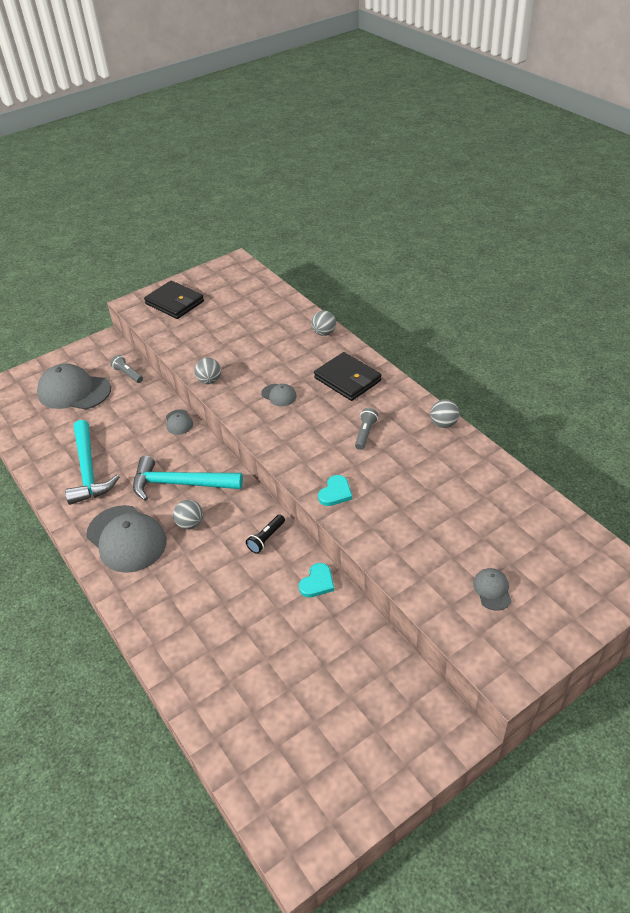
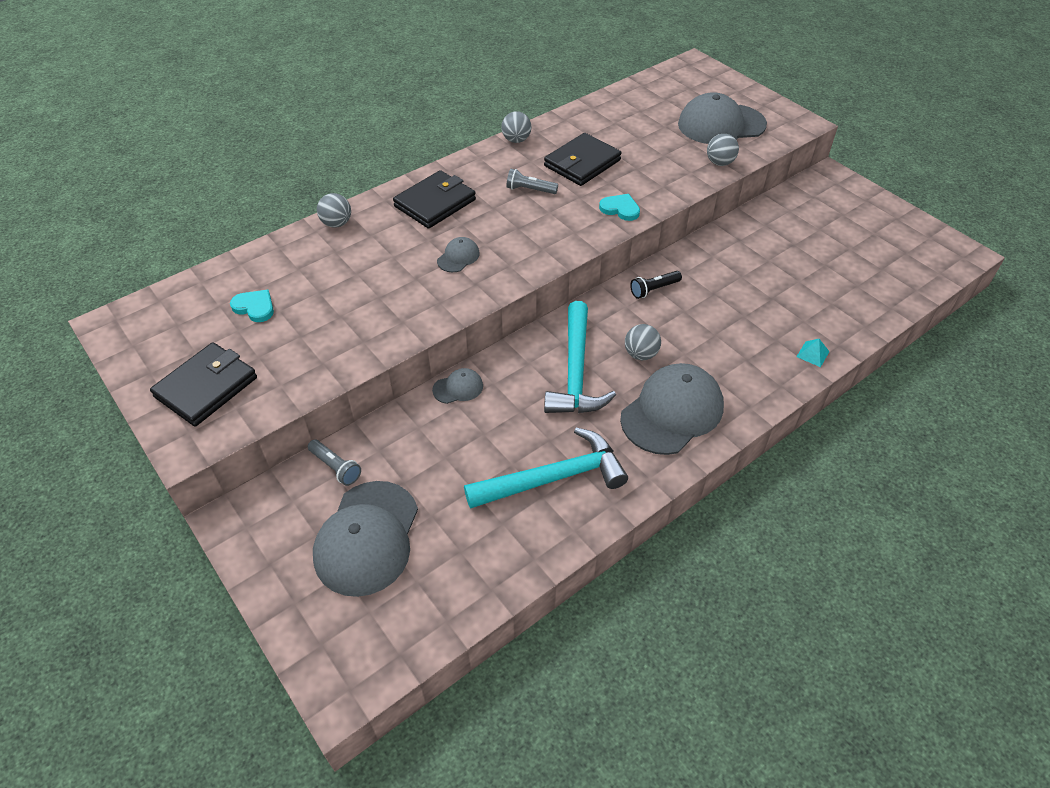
camera: 95 degrees left, 5 degrees up
(128, 374) = (336, 467): grey flashlight -> grey flashlight turned 90 degrees counterclockwise
(166, 649) = (813, 354): none -> turquoise pyramid
(209, 381) = (420, 324): grey ball -> grey ball (720, 163)
(266, 538) = (654, 289): black flashlight -> black flashlight turned 120 degrees clockwise
(317, 582) = (704, 251): turquoise heart -> turquoise heart (255, 307)
(408, 468) = (582, 163): none -> black wallet
(492, 590) = (721, 124): grey cap -> grey cap, size x2.18

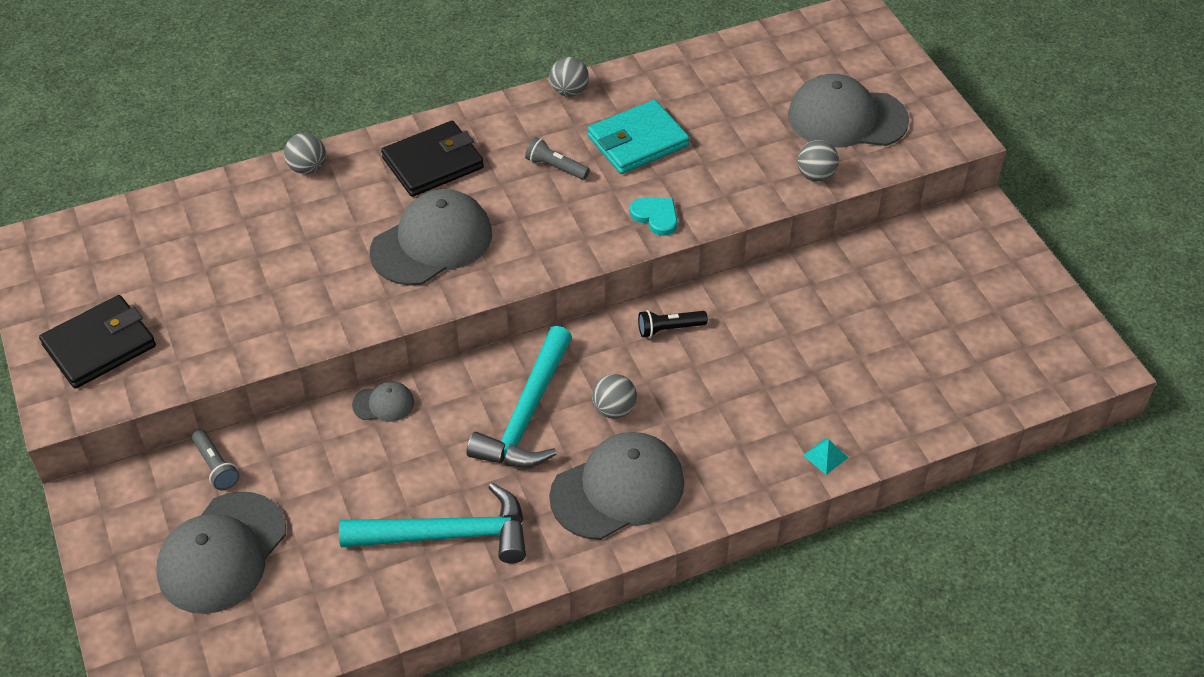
camera: 15 degrees right, 0 degrees up
(255, 307) = (180, 259): turquoise heart -> none
(458, 257) = (432, 242): grey cap -> grey cap, size x2.18
(582, 163) = (637, 141): black wallet -> turquoise wallet

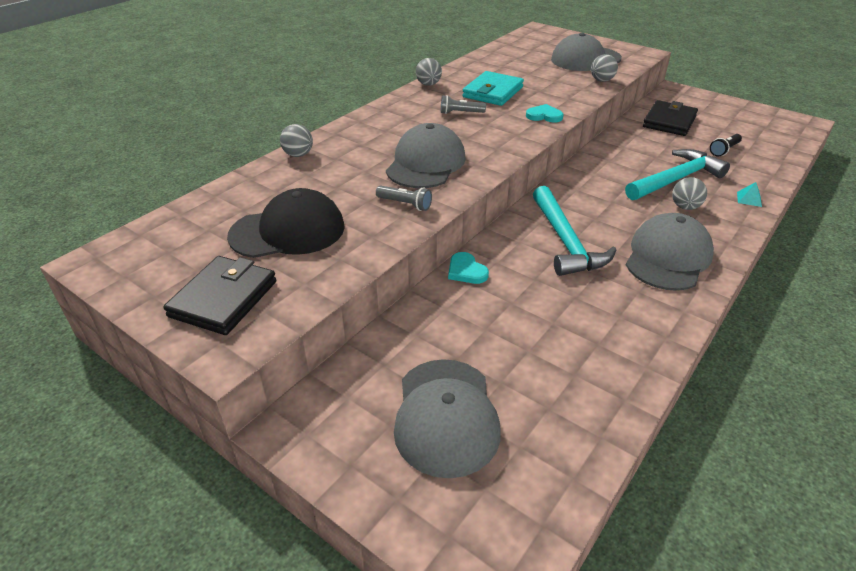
camera: 30 degrees left, 10 degrees down
(212, 284) = (288, 231): none -> black cap
(216, 467) = (380, 358): grey flashlight -> grey flashlight (405, 204)
(383, 404) = (466, 271): grey cap -> turquoise heart
(433, 163) = (382, 130): black wallet -> black wallet (669, 121)
(447, 535) = (599, 326): turquoise hammer -> turquoise hammer (675, 179)
(614, 409) = (612, 220): grey ball -> grey ball (685, 207)
(669, 329) = (592, 175): black flashlight -> black flashlight (724, 150)

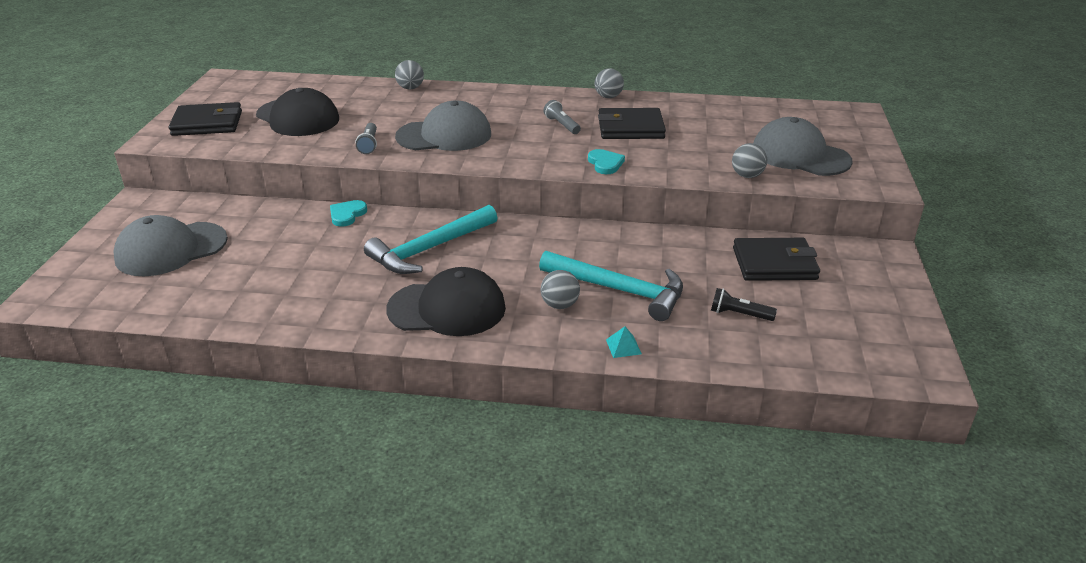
camera: 60 degrees right, 5 degrees down
(493, 92) = (630, 128): turquoise wallet -> black wallet
(668, 257) = (447, 308): grey cap -> black cap

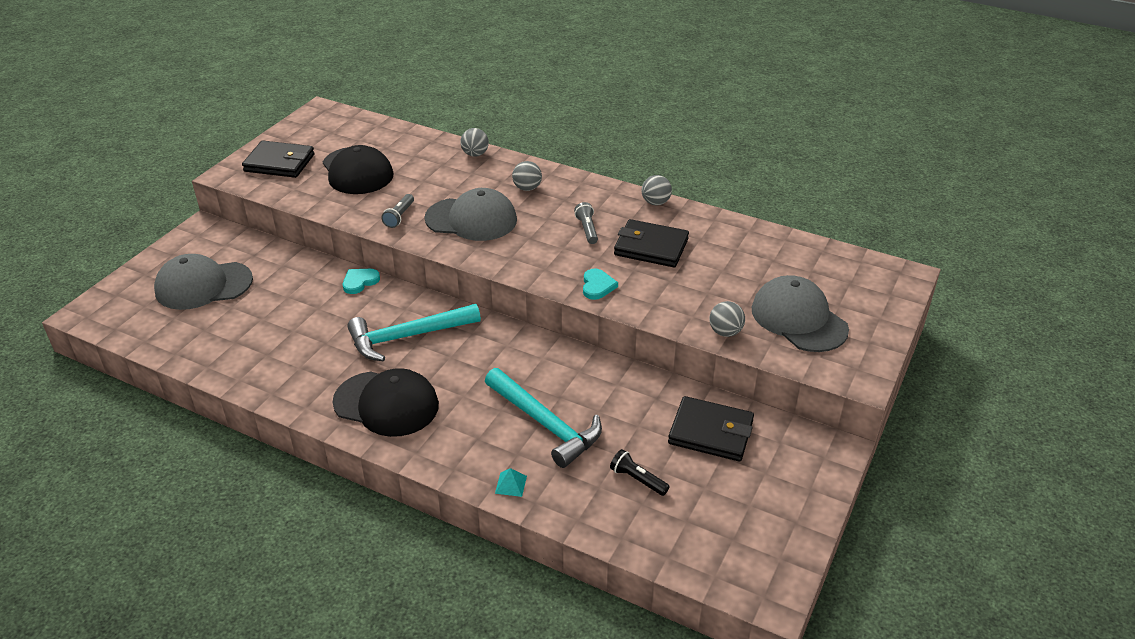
camera: 20 degrees right, 5 degrees up
(560, 305) = (483, 425): grey ball -> grey ball (527, 188)

